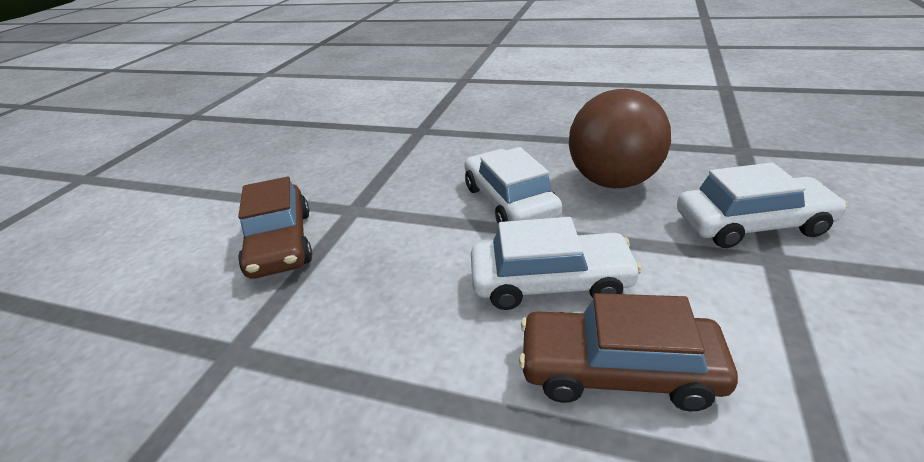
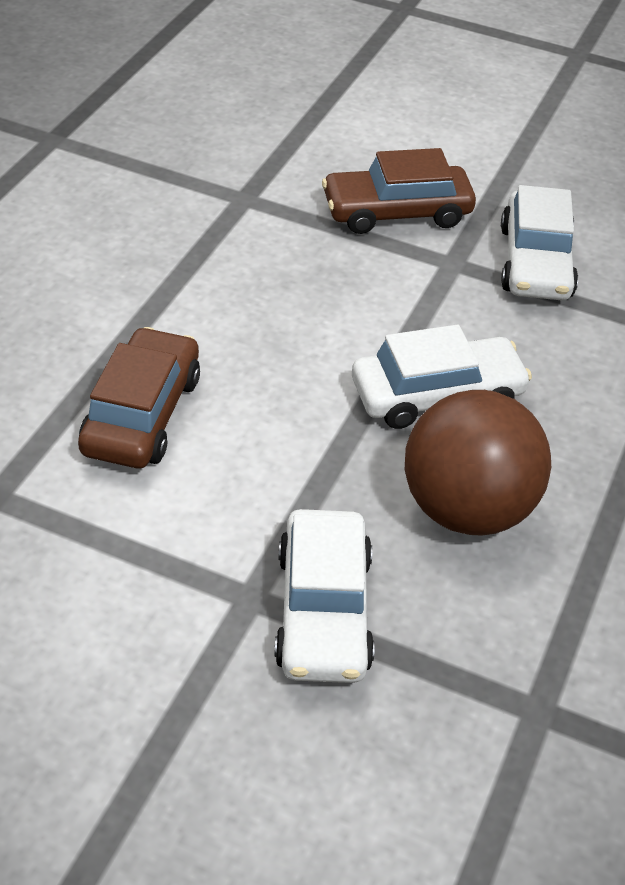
camera: 90 degrees right, 10 degrees up
(550, 282) = (269, 398): white car -> white car (535, 262)

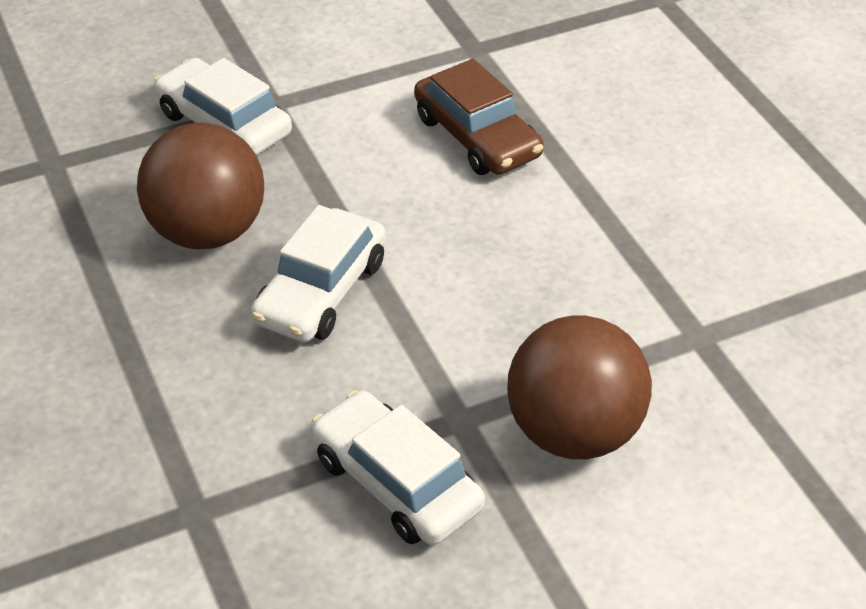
camera: 135 degrees right, 0 degrees up
(397, 212) = (574, 432): brown car -> brown ball

